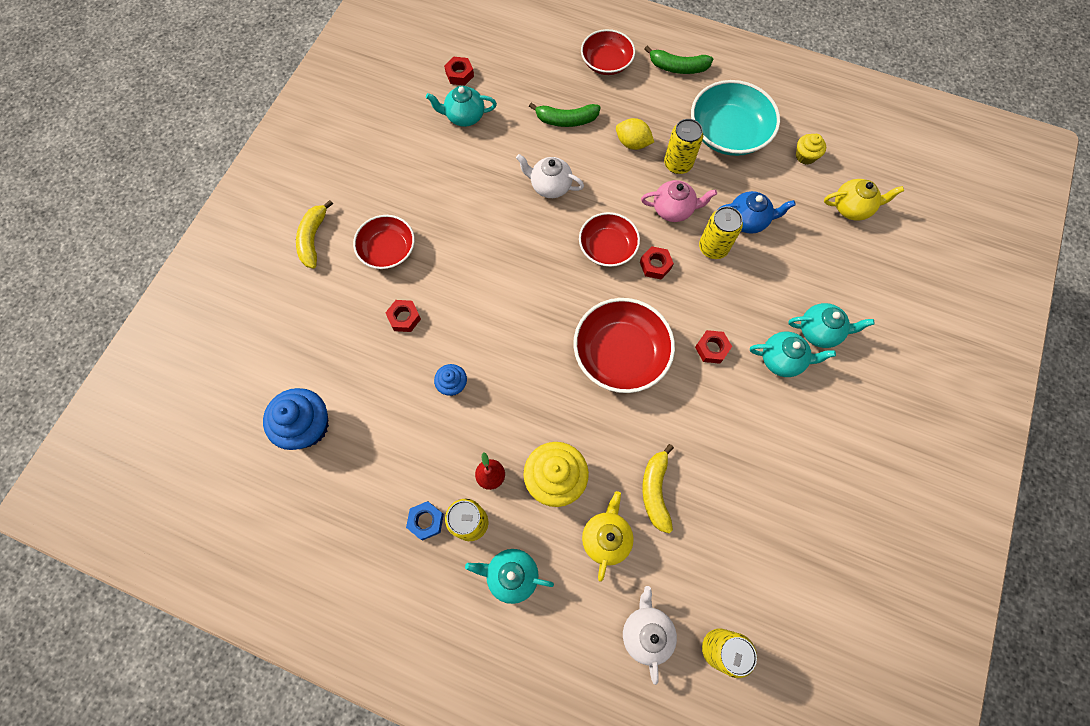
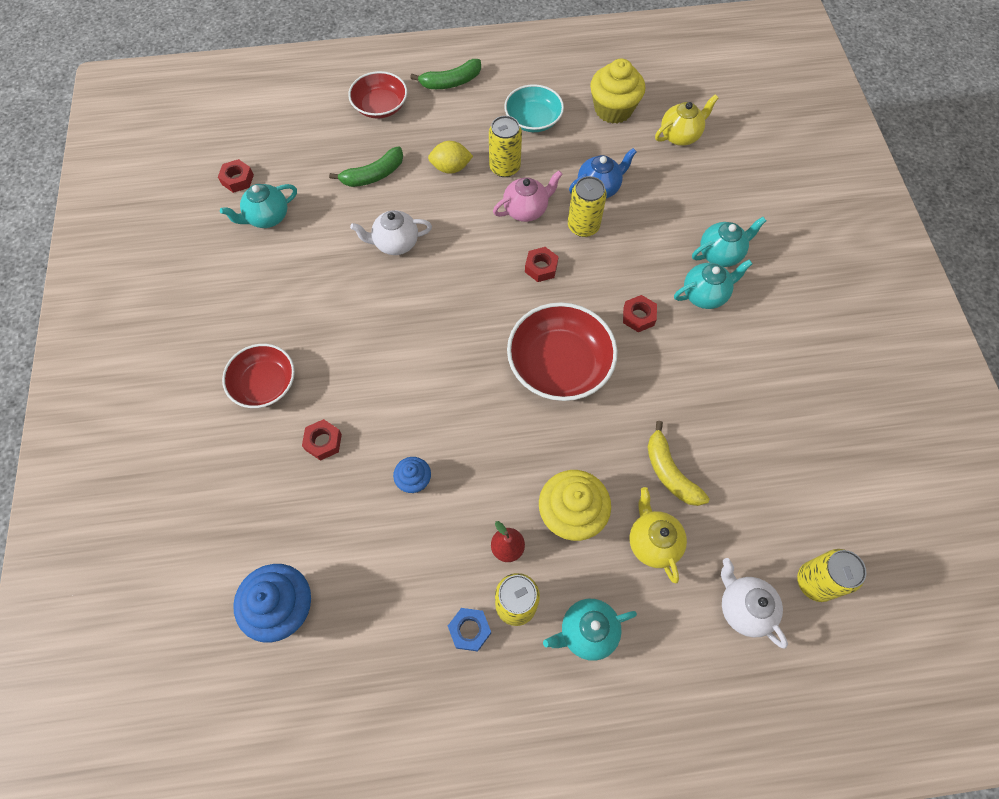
camera: 30 degrees left, 5 degrees down
(313, 239) = (174, 413): yellow banana -> none
(607, 247) = (486, 273): red bowl -> none
(728, 133) = (533, 120): turquoise bowl -> turquoise bowl, size x0.65
(805, 156) = (613, 109): yellow cupcake -> yellow cupcake, size x1.84

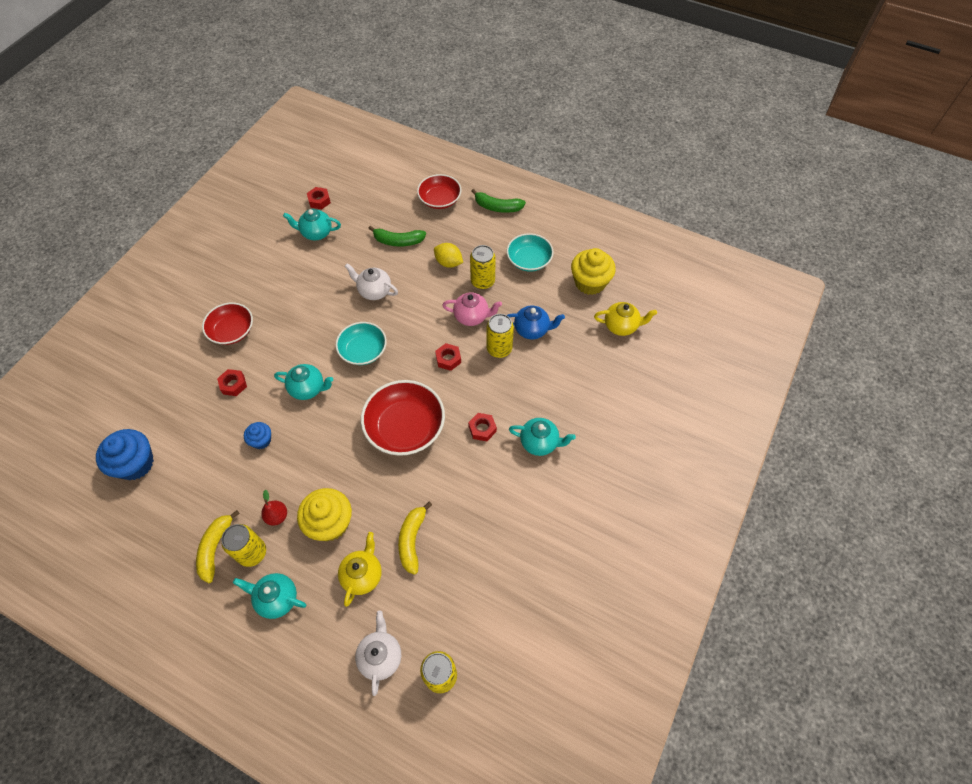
camera: 35 degrees right, 5 degrees down
(441, 313) = (363, 350): none -> turquoise bowl
(469, 630) = (215, 548): blue nut -> yellow banana
(720, 254) = (575, 422): turquoise teapot -> turquoise teapot (308, 388)

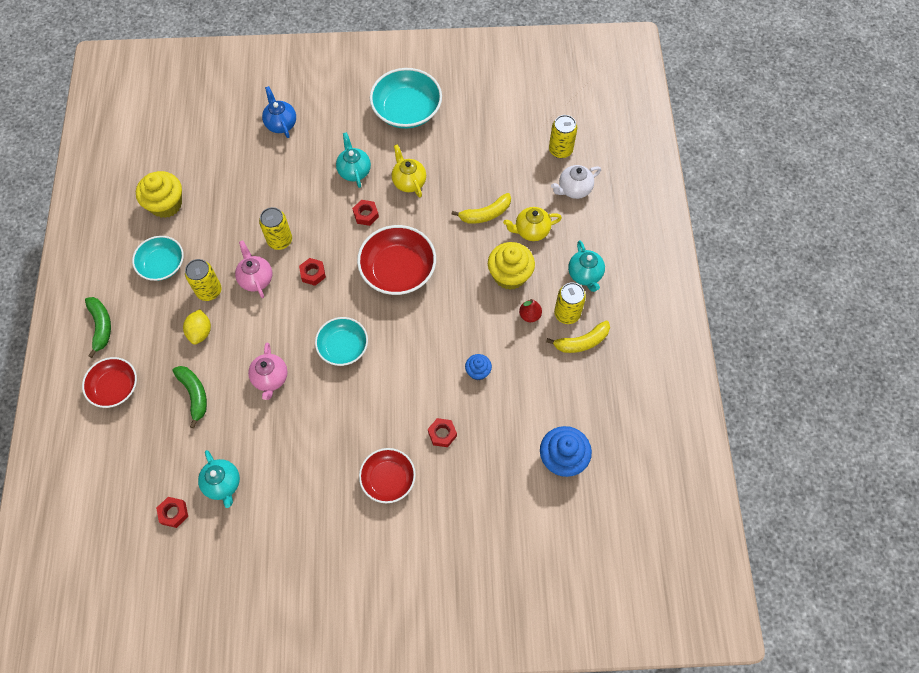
camera: 120 degrees left, 5 degrees up
(308, 388) = (408, 367): turquoise teapot -> none
(374, 291) = (270, 378): white teapot -> pink teapot
(532, 330) = (245, 225): blue teapot -> blue teapot (281, 124)
(591, 532) = (407, 110): none -> turquoise bowl
(621, 326) = (205, 162): yellow teapot -> yellow teapot (409, 182)

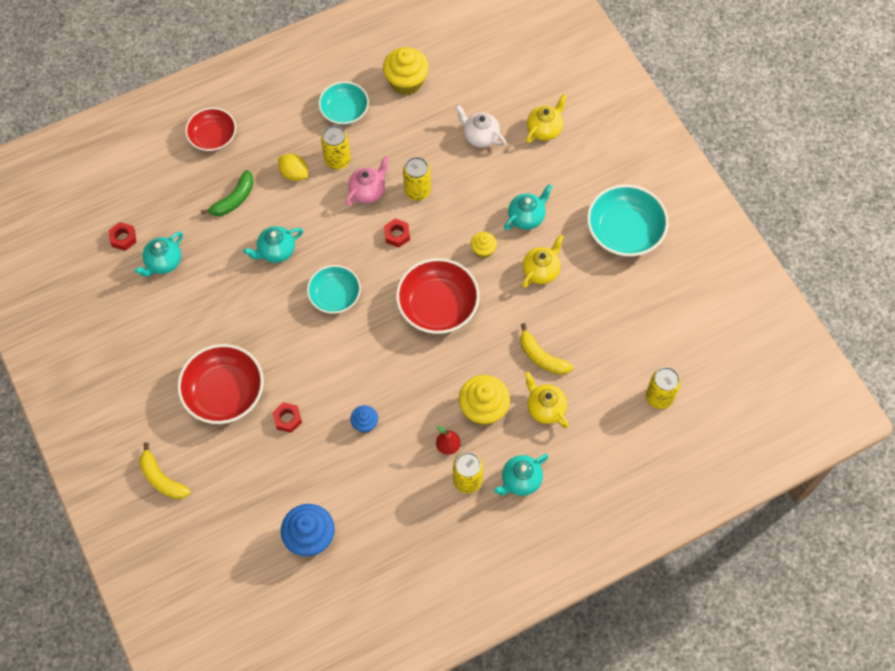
camera: 65 degrees right, 0 degrees up
(101, 326) = (263, 96): green banana -> none
(200, 332) = (294, 174): yellow lemon -> yellow lemon turned 60 degrees clockwise
(270, 378) = (276, 251): pink teapot -> turquoise teapot
(281, 124) = (544, 129): blue teapot -> yellow teapot
(366, 215) = (483, 250): red nut -> yellow cupcake
(388, 479) = (224, 392): red bowl -> red bowl, size x1.54
(574, 189) = (617, 430): white teapot -> white teapot (480, 136)
(581, 342) = (442, 507): yellow banana -> yellow banana (162, 479)

